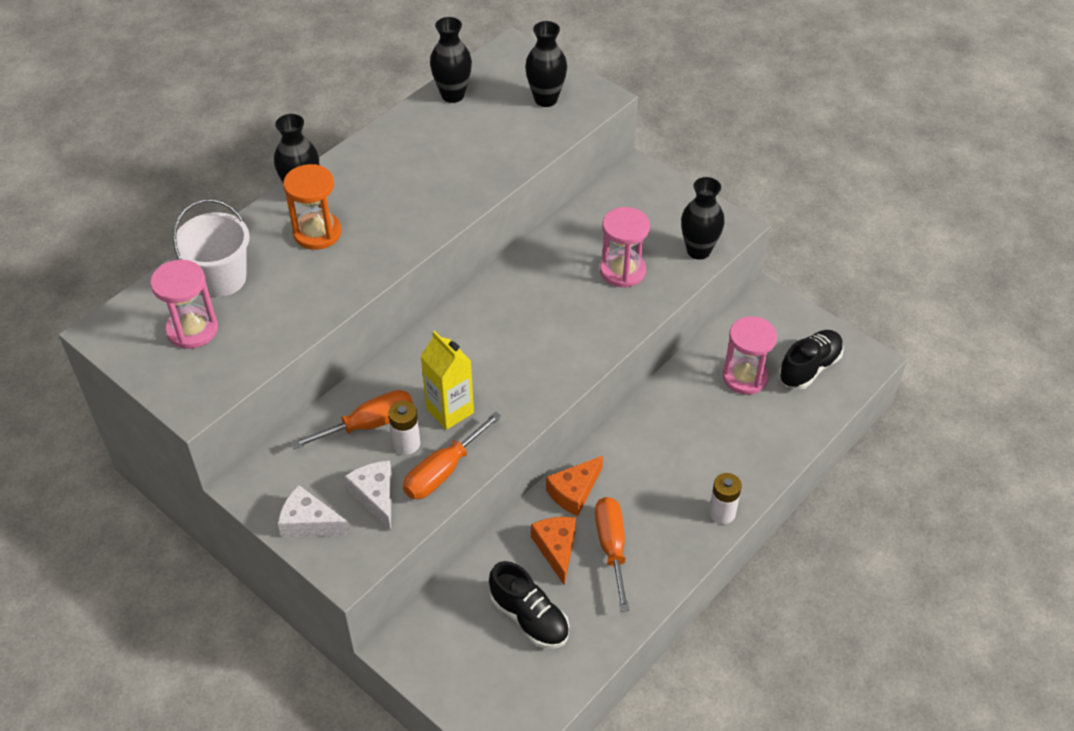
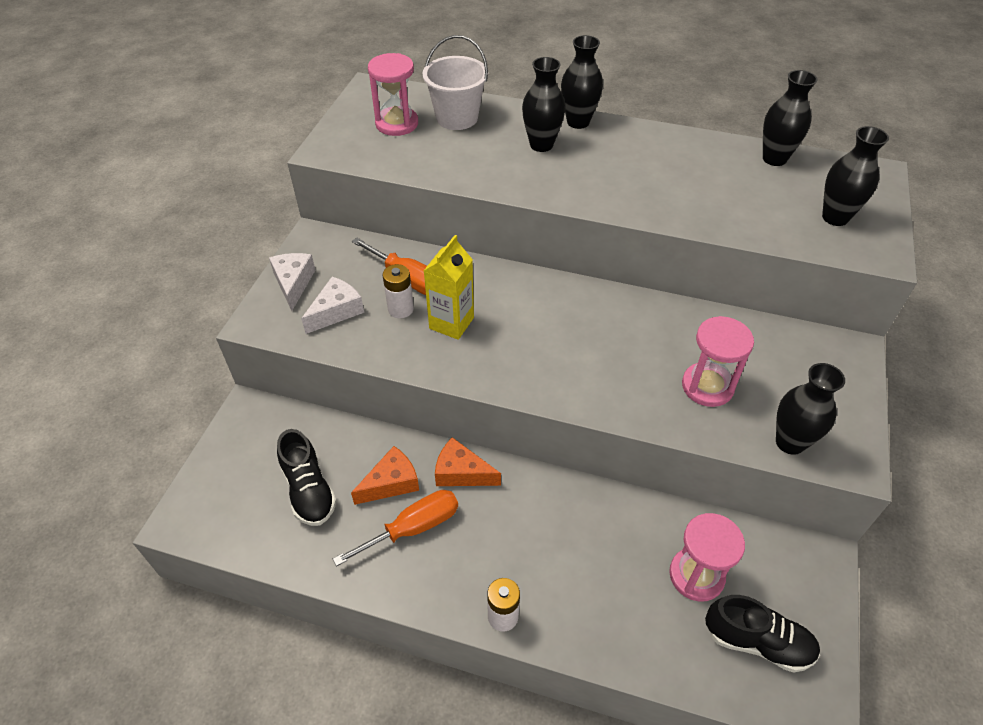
camera: 65 degrees right, 0 degrees up
(317, 233) = (541, 145): orange hourglass -> black vase
(443, 471) = (383, 343): orange screwdriver -> none
(529, 618) = (309, 490): black shoe -> black shoe turned 45 degrees counterclockwise

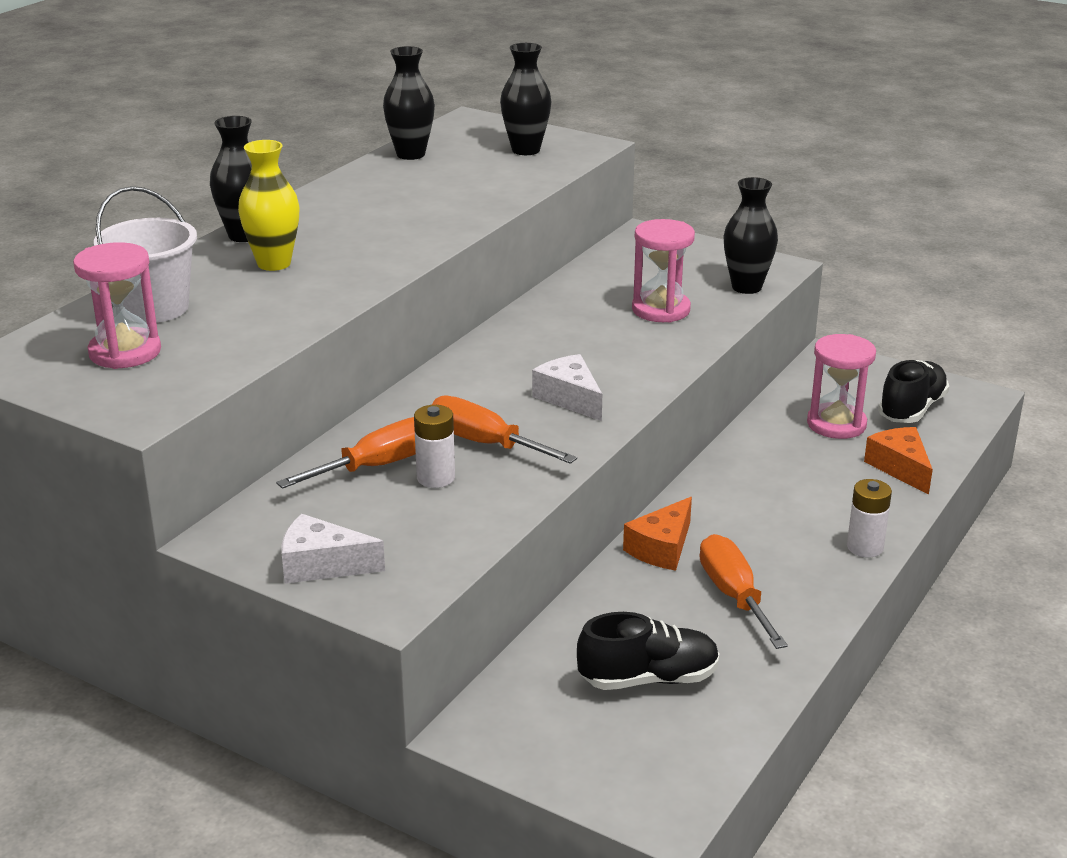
camera: 75 degrees left, 20 degrees down
(336, 311) = (409, 531): white cheese -> white cheese (569, 398)
(391, 483) = (659, 605): orange cheese -> orange cheese (900, 468)
(451, 323) = (485, 443): yellow carton -> orange screwdriver
(541, 145) = (274, 263): black vase -> yellow vase

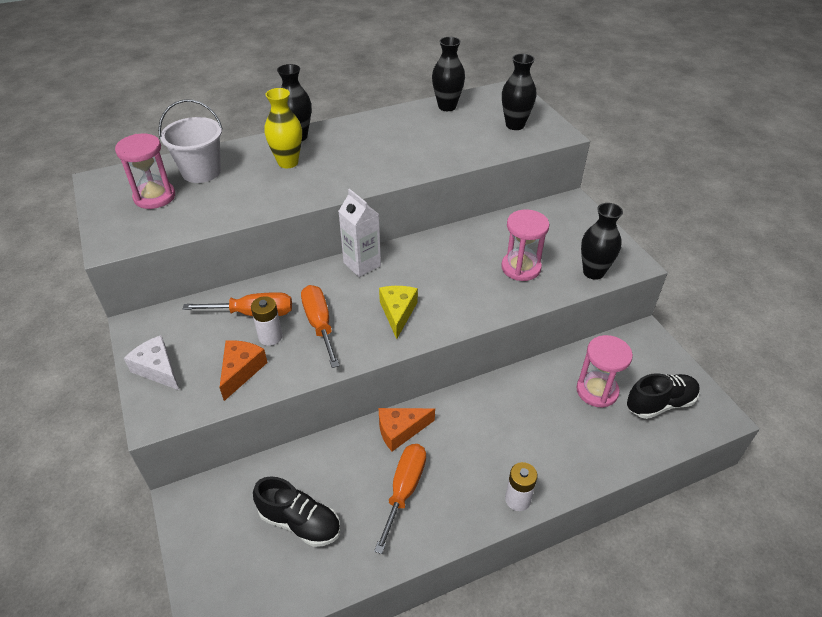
camera: 35 degrees right, 15 degrees up
(458, 371) = (362, 264): none -> white carton
(569, 398) = (398, 313): white cheese -> yellow cheese
(900, 468) = (604, 448): orange cheese -> orange cheese (241, 371)

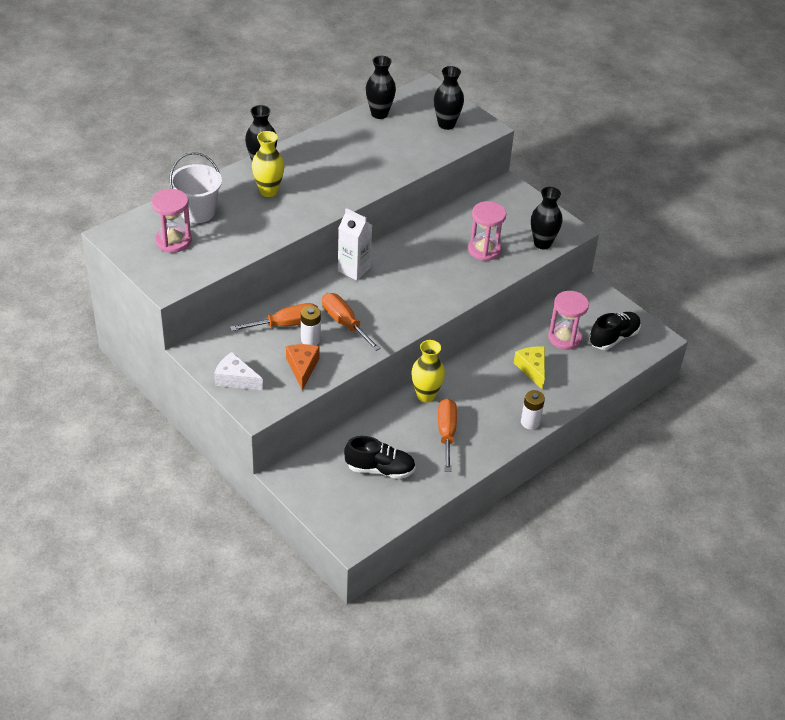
camera: 20 degrees left, 0 degrees up
(398, 313) = (402, 303): yellow cheese -> yellow cheese (532, 369)
(400, 430) = (426, 395): orange cheese -> yellow vase

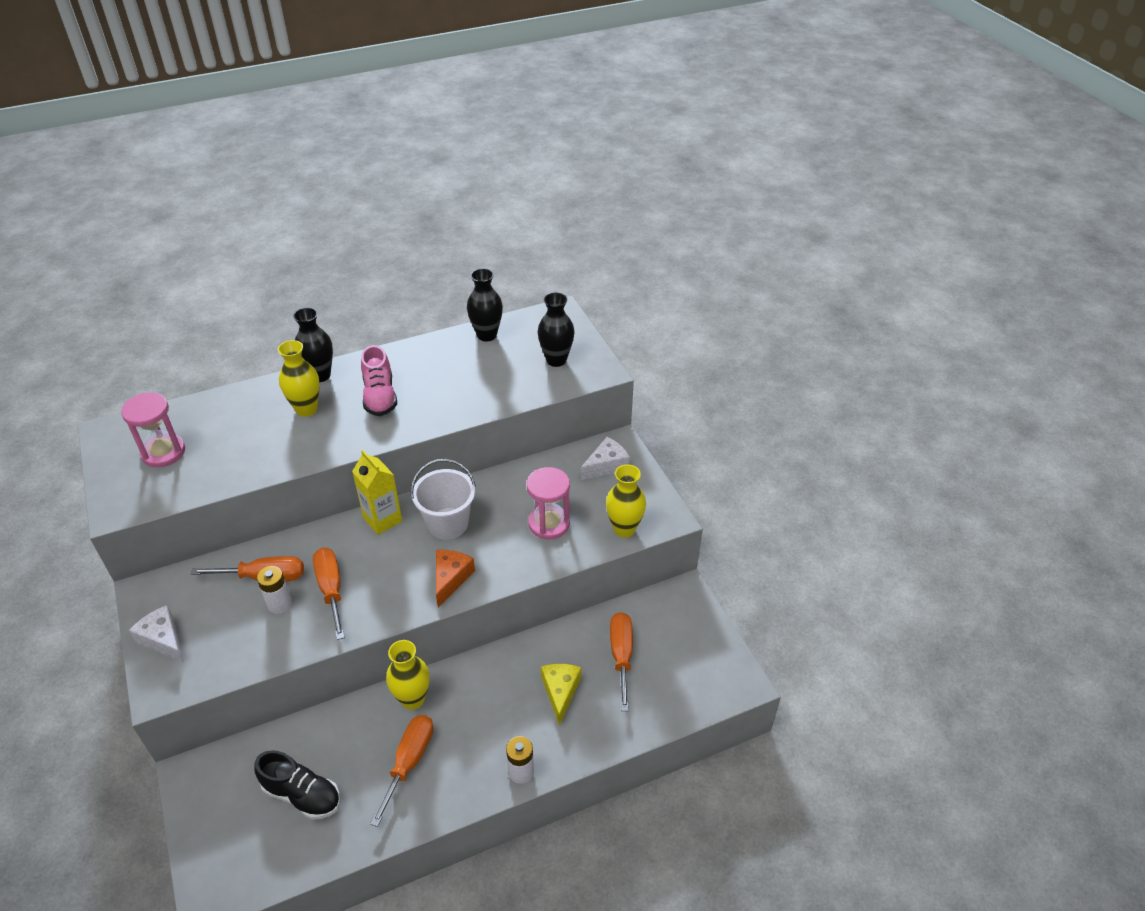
camera: 20 degrees right, 0 degrees up
(198, 212) = (214, 421): white bucket -> white bucket (448, 523)
(302, 368) = (247, 641): orange cheese -> orange cheese (450, 579)
(322, 173) = (380, 396): none -> pink shoe
(354, 269) = (382, 519): white carton -> yellow carton
(506, 202) = (606, 465): none -> white cheese
(542, 243) = (624, 529): black vase -> yellow vase
(564, 338) = (621, 656): pink hourglass -> orange screwdriver
(613, 338) = (684, 670): black shoe -> none

